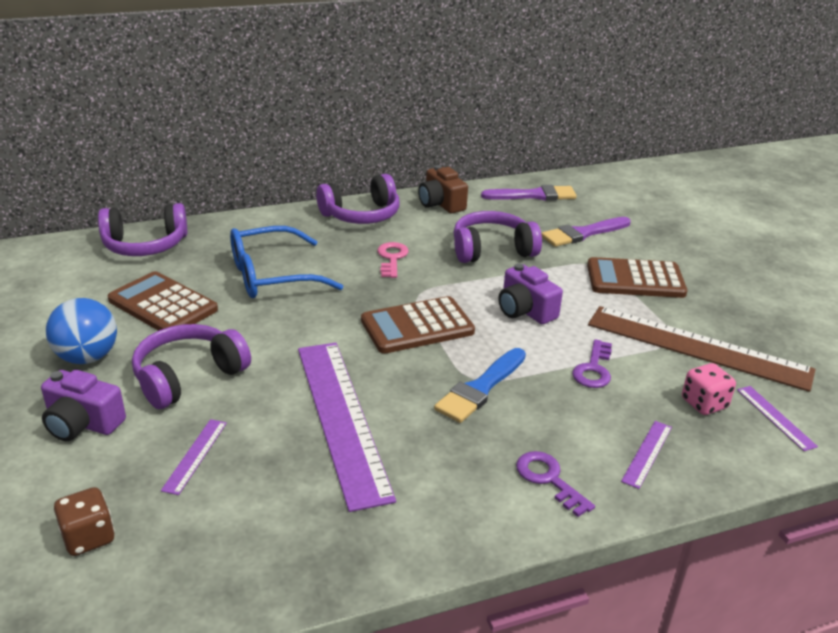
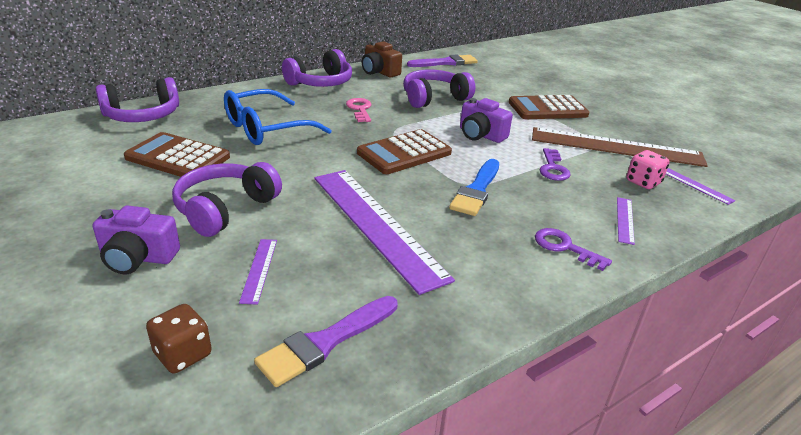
camera: 15 degrees left, 0 degrees up
(88, 357) = (122, 204): blue ball -> none
(583, 233) = (494, 83): purple brush -> purple brush (325, 342)

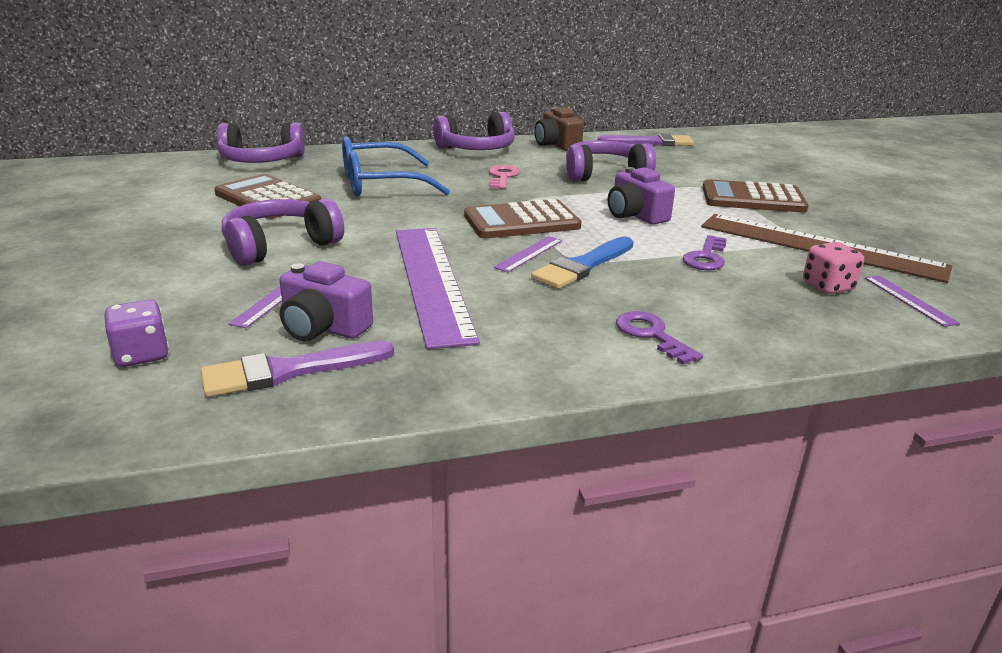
camera: 20 degrees right, 5 degrees down
(138, 257) = (163, 273): purple camera -> purple camera (323, 327)
(183, 354) = (142, 355): brown dice -> purple dice
(625, 220) = (764, 321): purple ruler -> purple ruler (529, 254)

